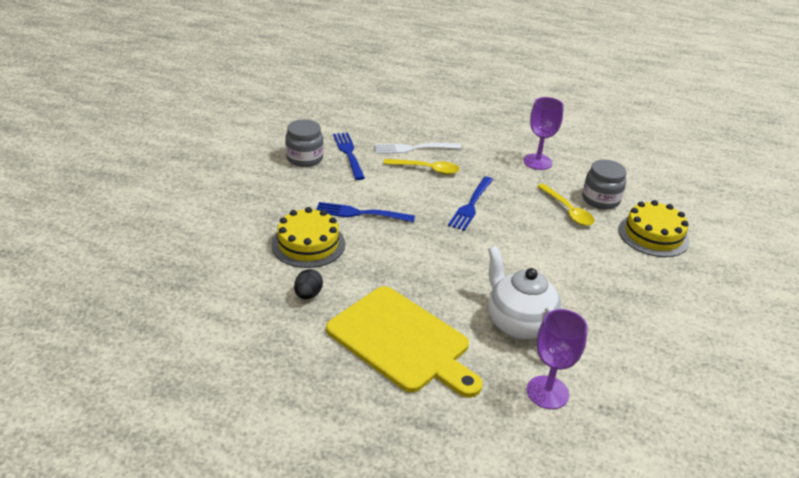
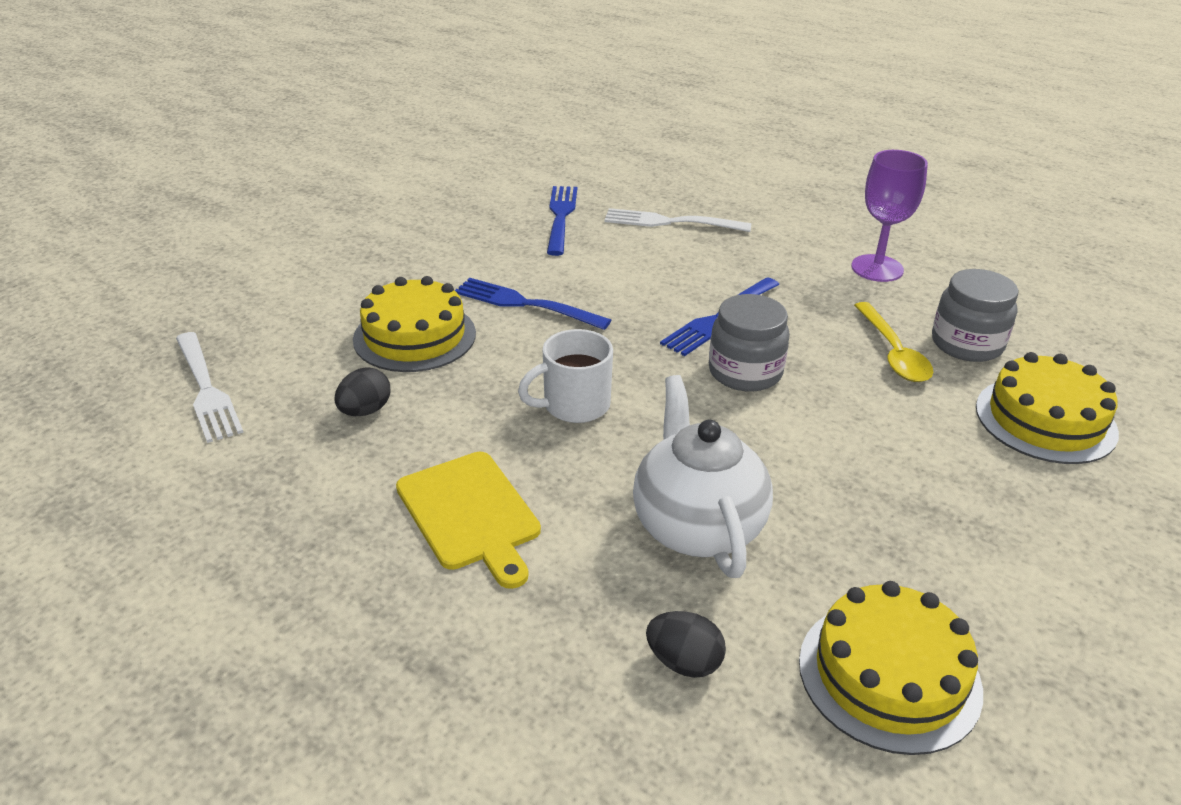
camera: 20 degrees right, 0 degrees up
(204, 299) = (206, 389): none -> white fork
(304, 158) = (488, 215): grey jar -> grey jar (745, 372)
(402, 341) = (470, 514): yellow cutting board -> yellow cutting board, size x0.63
(422, 270) = (574, 405): none -> white mug
(426, 169) = (673, 255): yellow spoon -> none
(547, 392) = (684, 662): purple goblet -> black egg
(639, 376) = (889, 675): none -> yellow cake

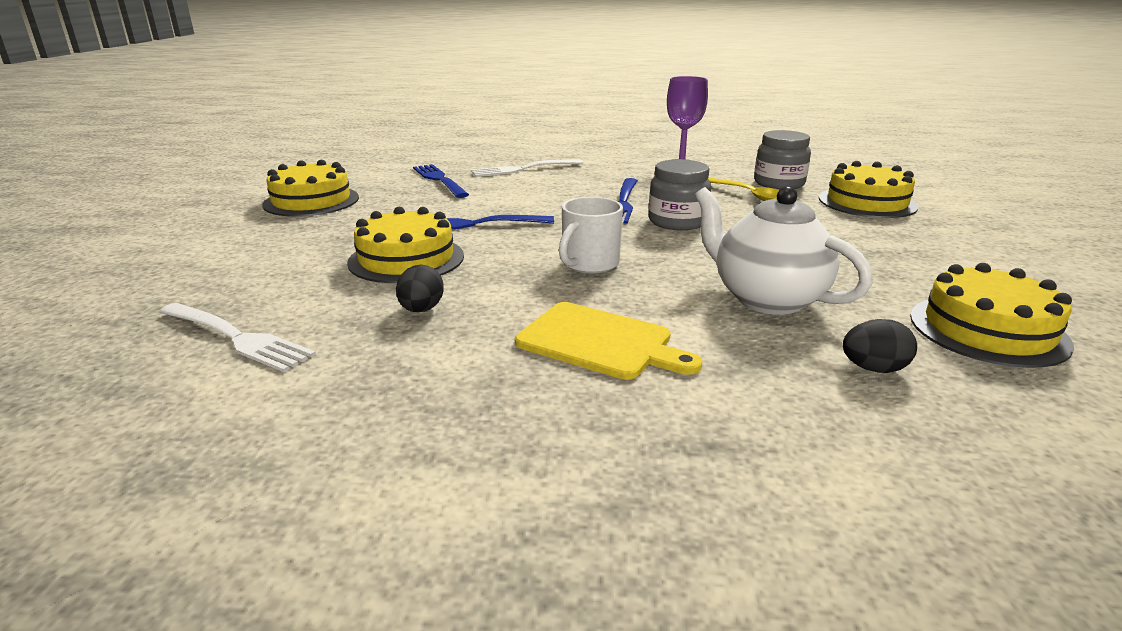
camera: 30 degrees left, 10 degrees down
(409, 217) = (311, 201): none -> yellow cake

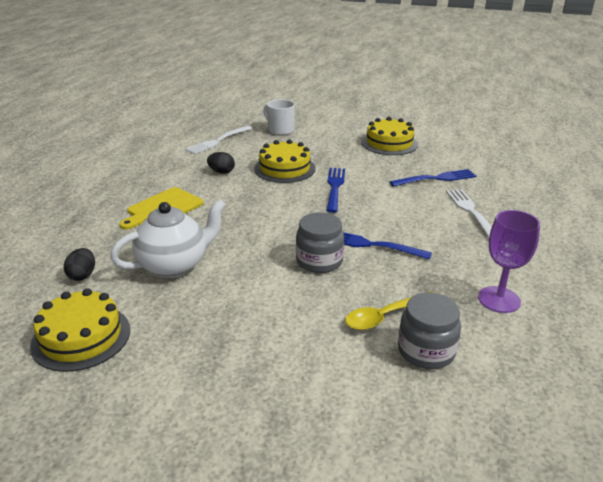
camera: 100 degrees right, 5 degrees up
(589, 264) = (254, 216): white mug -> white mug (280, 130)
(867, 202) = (349, 396): yellow cake -> none

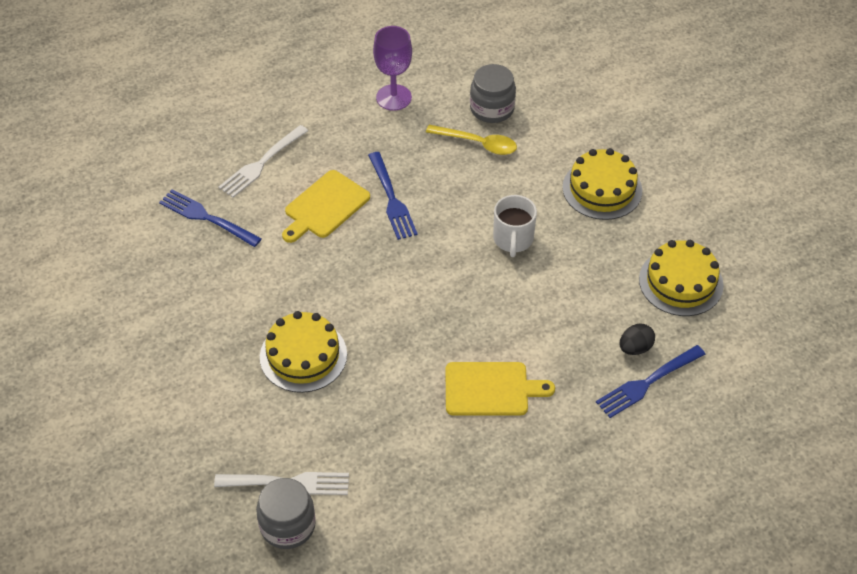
camera: 130 degrees left, 20 degrees up
(174, 265) = (557, 301): white teapot -> none
(221, 172) = (368, 407): black egg -> none
(280, 130) = (189, 442): white mug -> white mug (513, 239)
(319, 261) = (451, 216): grey jar -> grey jar (287, 525)
(335, 187) = (307, 284): blue fork -> blue fork (647, 383)
(389, 143) = (136, 304): yellow cake -> yellow cake (602, 189)
(397, 217) = (325, 206): none -> yellow cutting board

